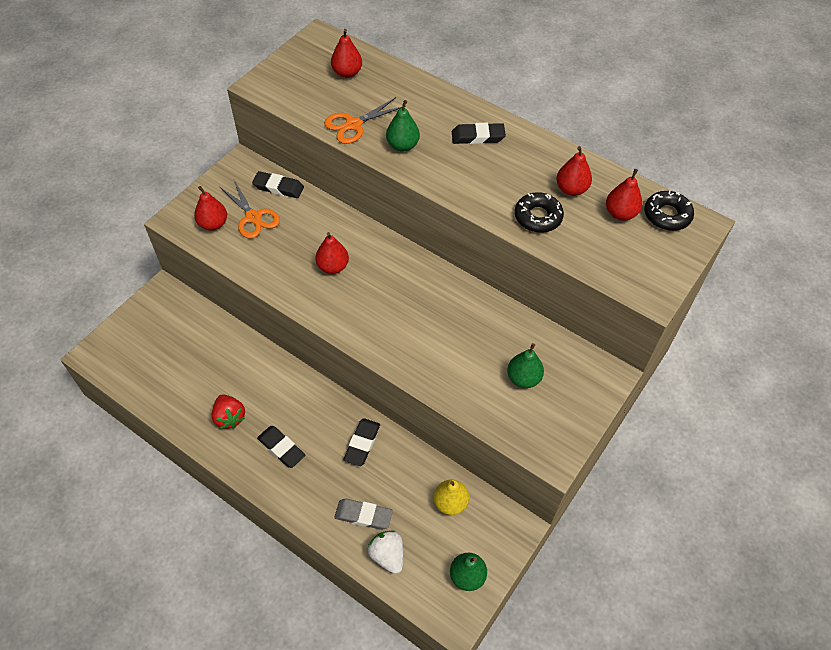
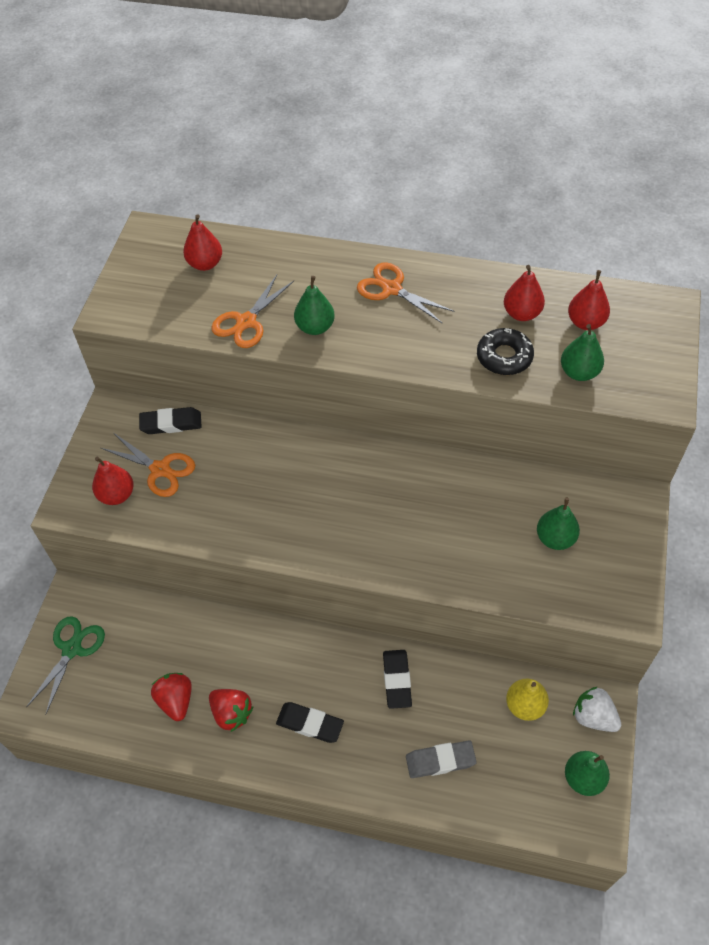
camera: 20 degrees left, 0 degrees up
(143, 327) = (72, 649): none -> green scissors
(195, 392) = (176, 700): none -> red strawberry
(333, 266) = (283, 493): red pear -> none
(387, 555) = (489, 794): white strawberry -> white strawberry (593, 717)
(478, 137) = (391, 289): black eraser -> orange scissors
(592, 249) = (579, 372): none -> green pear
(667, 215) = (632, 308): black donut -> none

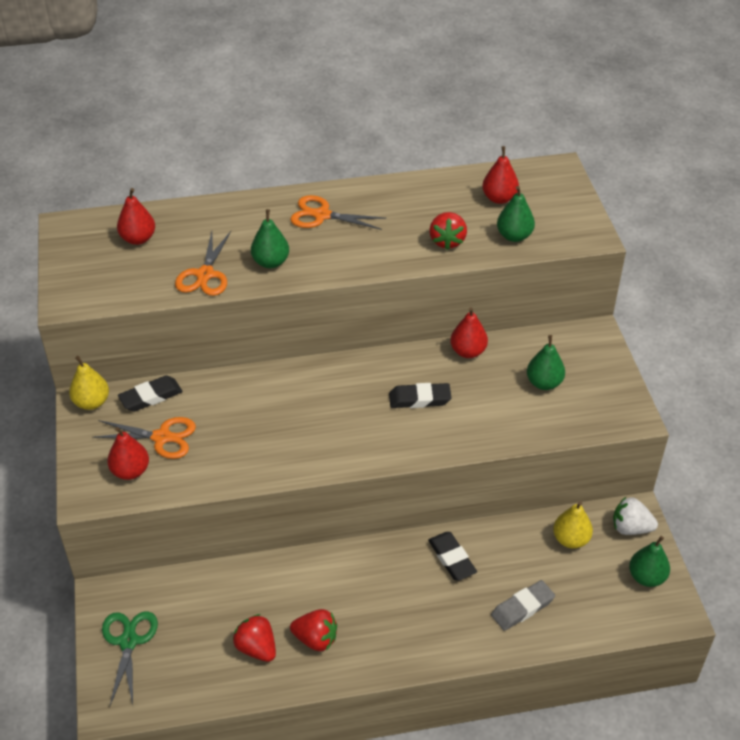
camera: 25 degrees left, 10 degrees down
(118, 412) = (92, 402): none -> yellow pear
(310, 724) = (393, 621): black eraser -> black eraser (419, 399)
(504, 357) = (447, 241): black donut -> red strawberry
(521, 313) = (443, 205): red pear -> red pear (468, 351)

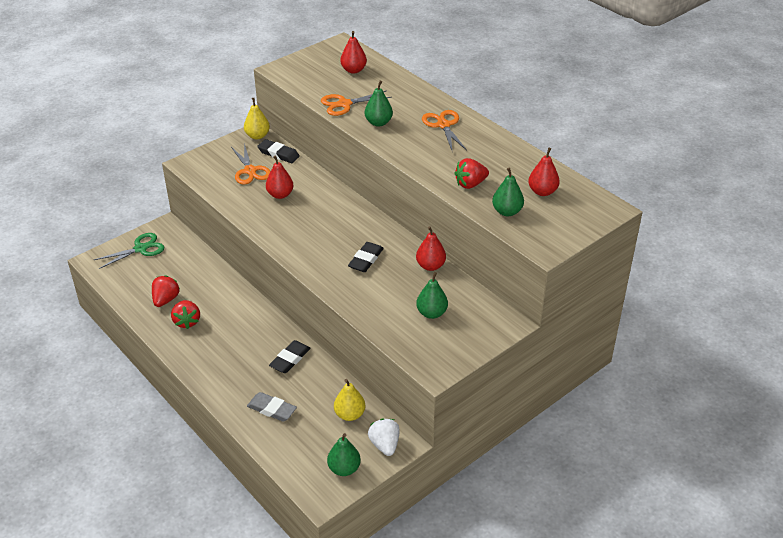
camera: 60 degrees right, 5 degrees down
(130, 471) = (216, 170): red pear -> red pear (280, 194)
(419, 399) = (366, 260): black eraser -> black eraser turned 60 degrees clockwise

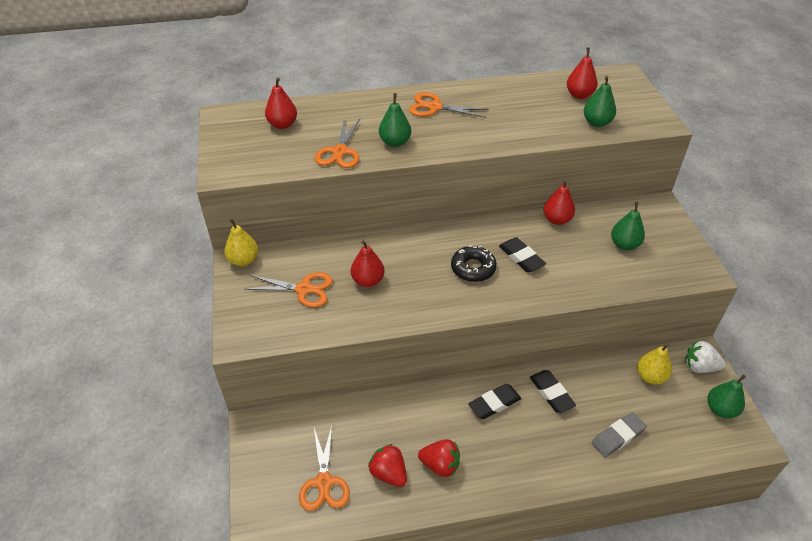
camera: 60 degrees left, 5 degrees up
(140, 249) = (275, 467): green scissors -> none
(142, 274) = (324, 482): none -> orange scissors
(278, 154) = (293, 256): black eraser -> black eraser (494, 403)
(333, 239) = (473, 268): none -> black donut
(470, 184) = (541, 126): red strawberry -> none

